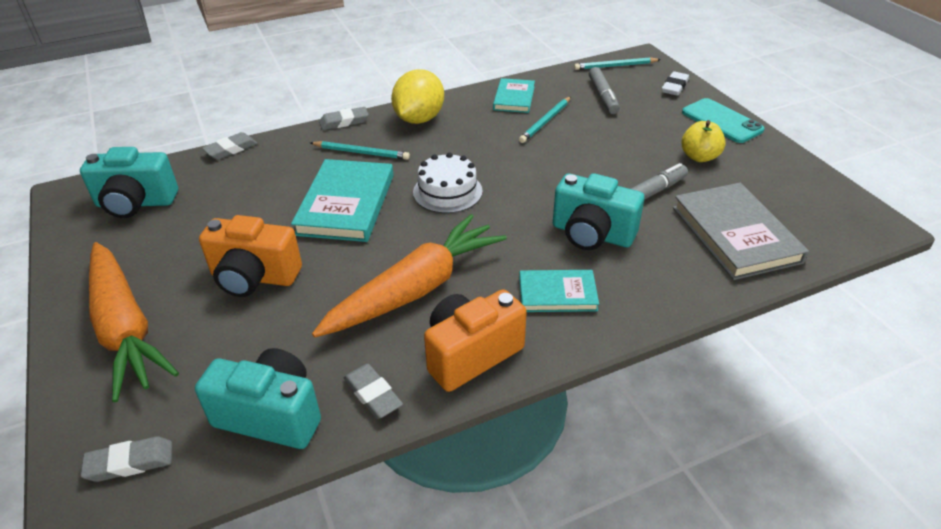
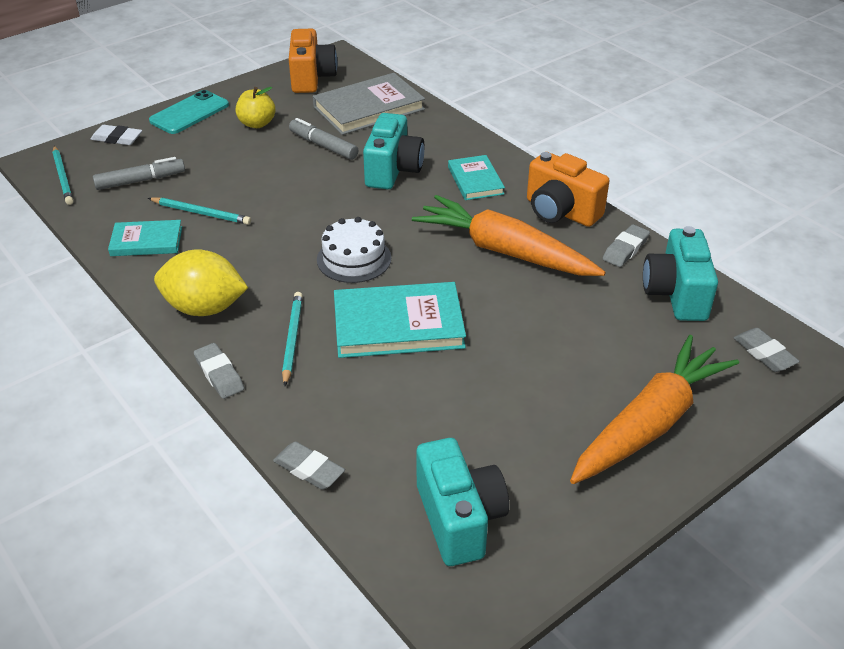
camera: 105 degrees left, 0 degrees up
(254, 277) = (538, 356): orange camera -> orange camera (311, 78)

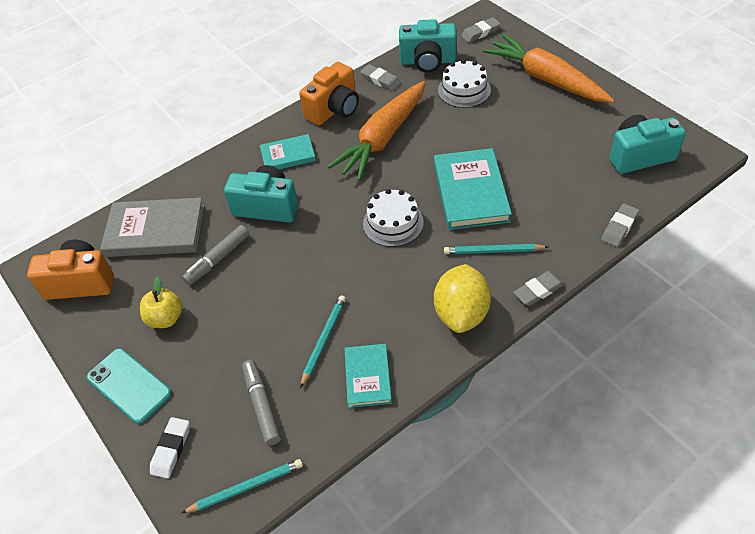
camera: 85 degrees left, 10 degrees up
(369, 108) = (155, 231): grey book -> grey book turned 60 degrees counterclockwise
(612, 328) = (464, 90): none -> white cake

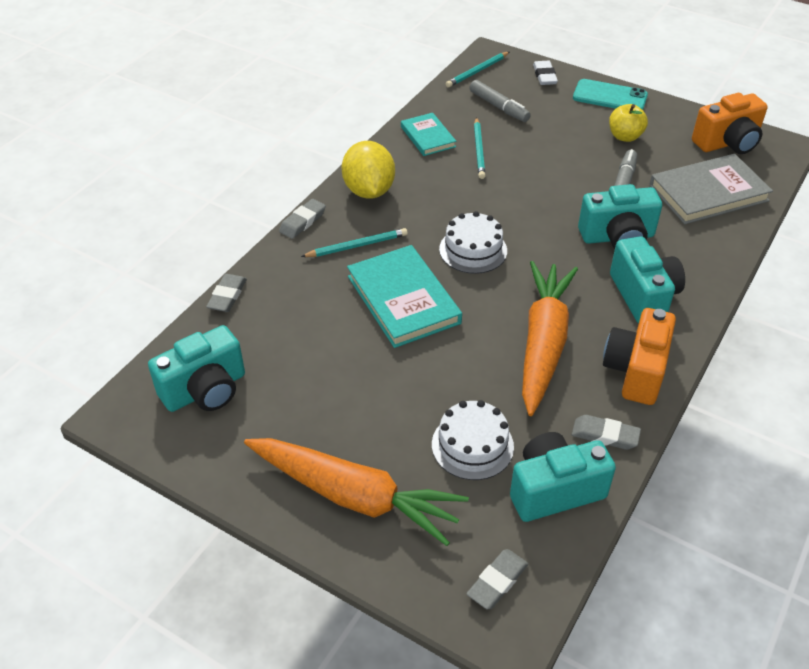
camera: 155 degrees right, 5 degrees down
(288, 155) = (643, 296): turquoise book -> turquoise camera

